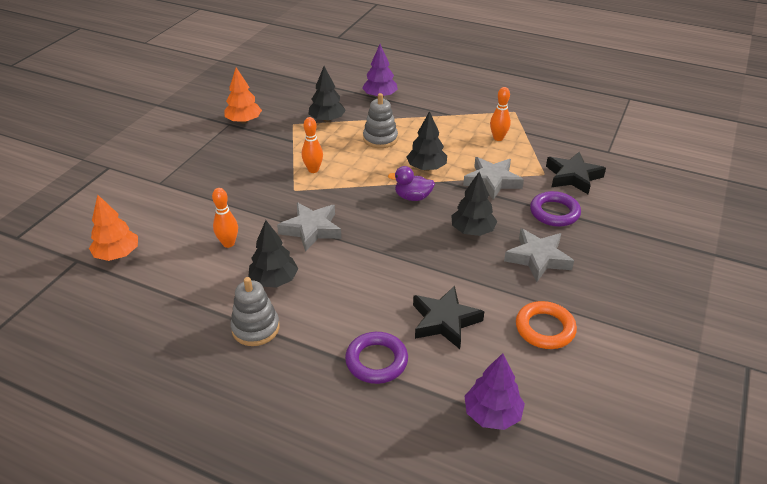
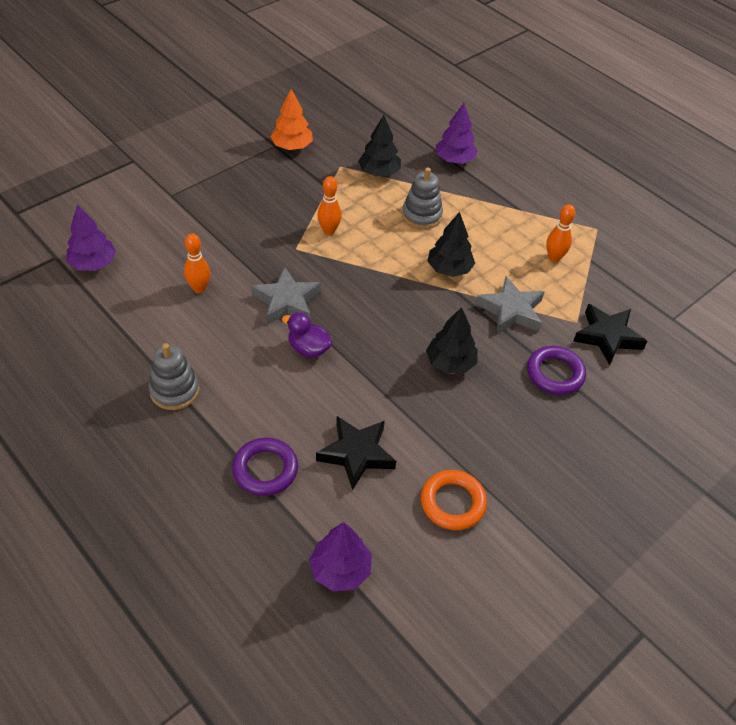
camera: 20 degrees right, 10 degrees up
(117, 254) = (93, 264): orange tree -> purple tree
(274, 280) = (219, 346): black tree -> none
(412, 197) = (412, 300): purple duck -> purple duck (308, 349)
(538, 258) = (499, 421): grey star -> none

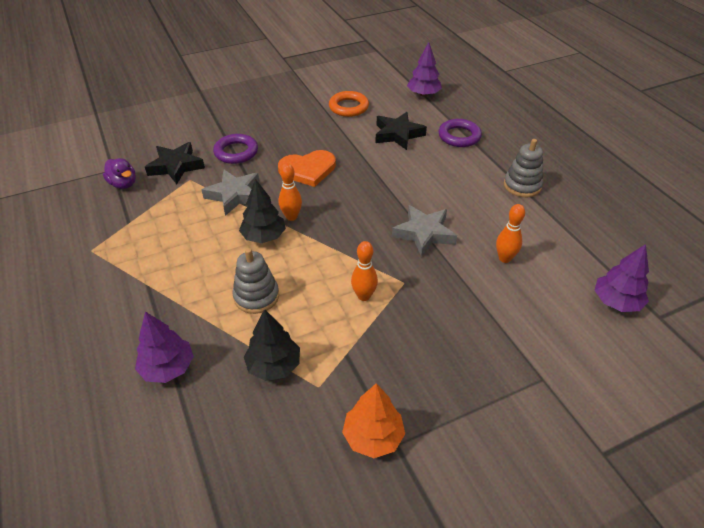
camera: 160 degrees left, 5 degrees down
(308, 349) = (414, 195): purple duck -> purple duck (123, 184)
(450, 363) = (308, 170): black tree -> orange heart
(554, 258) = (160, 230): orange bowling pin -> orange bowling pin (291, 217)

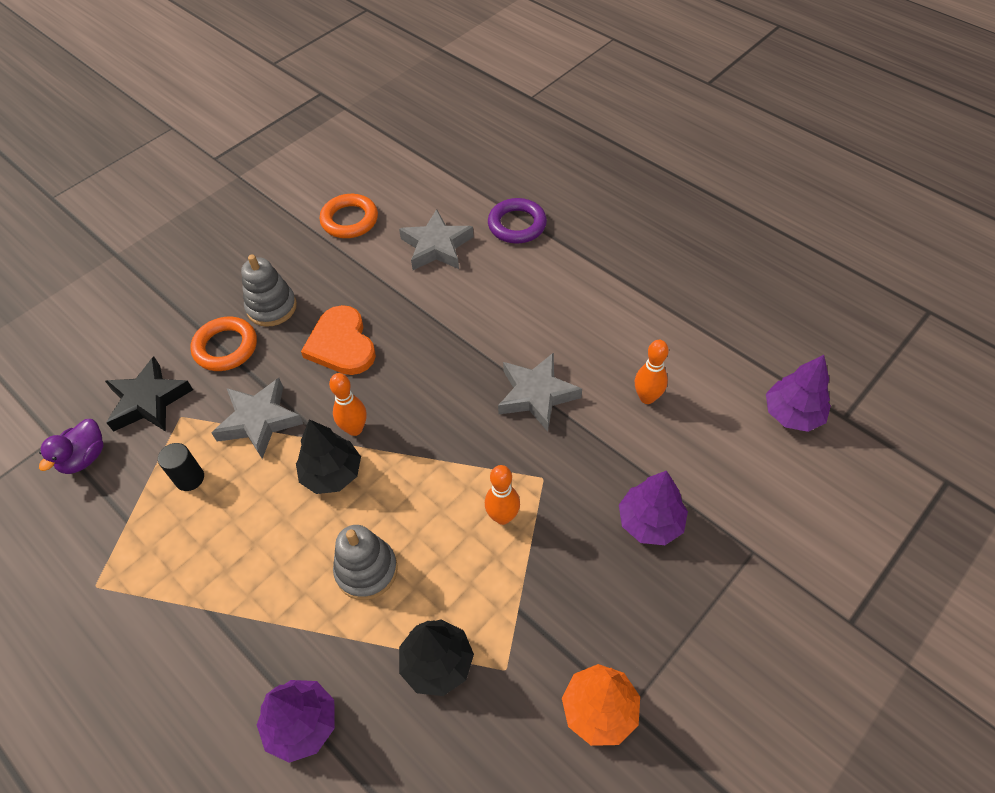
camera: 20 degrees left, 10 degrees up
(123, 184) = (84, 458): purple duck -> purple duck turned 90 degrees clockwise
(176, 212) = (189, 478): none -> black cylinder
(236, 152) = (226, 347): purple ring -> orange ring
(308, 170) = (341, 344): orange heart -> orange heart turned 105 degrees clockwise
(398, 134) = (436, 246): black star -> grey star
(423, 94) = (442, 168): purple tree -> purple tree (650, 522)
(522, 185) = (625, 279): grey stacking toy -> grey stacking toy (272, 307)

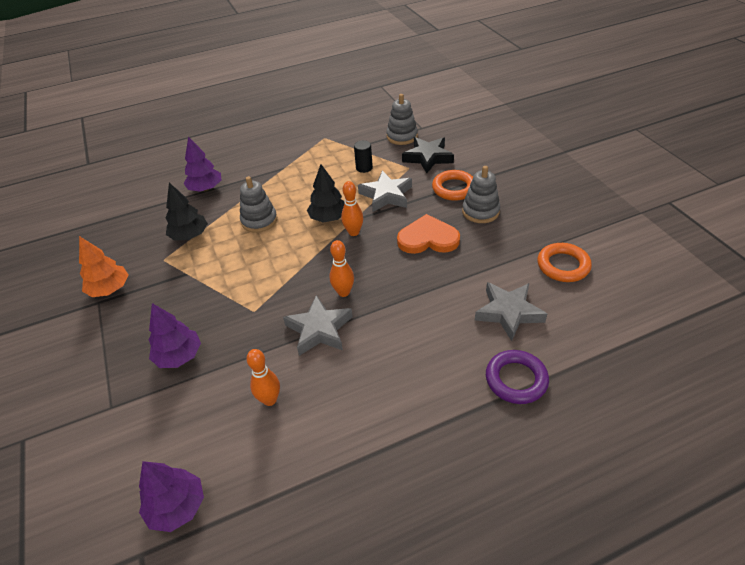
camera: 115 degrees right, 10 degrees down
(84, 458) = (402, 136): purple duck -> grey stacking toy
(503, 517) = (244, 283): orange bowling pin -> orange bowling pin (343, 292)

